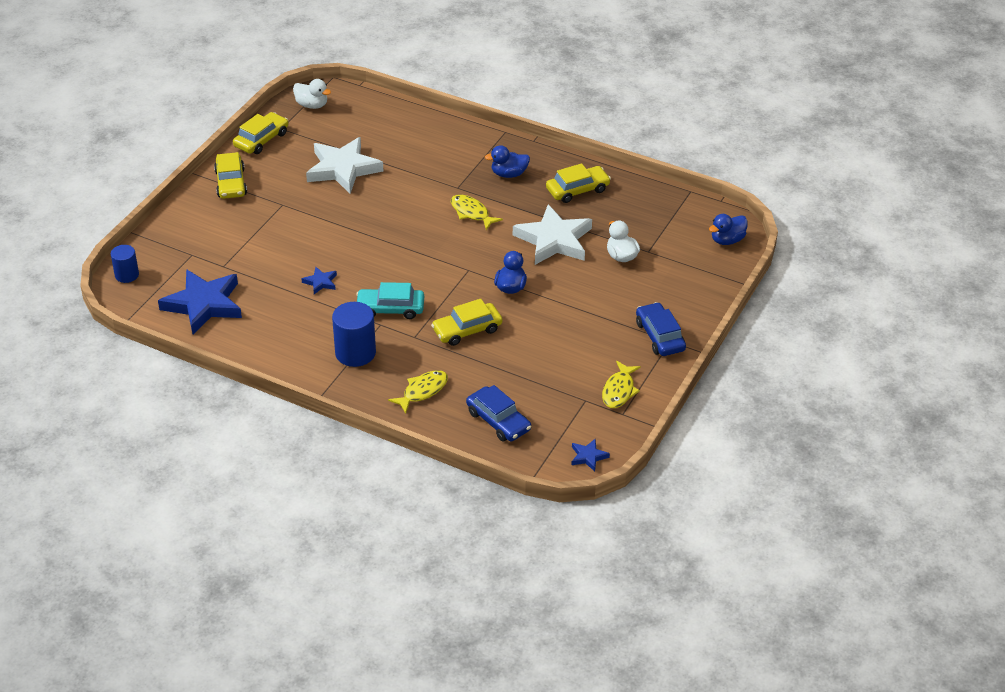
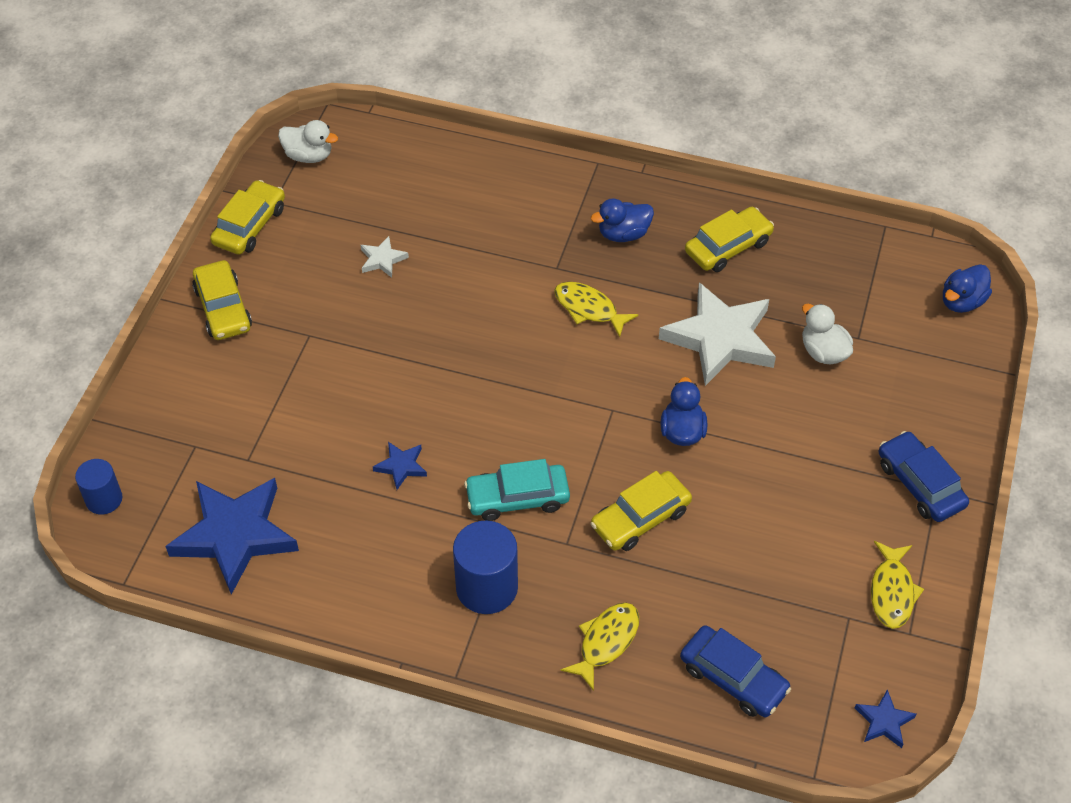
camera: 10 degrees left, 10 degrees up
(343, 169) = (382, 259): white star -> white star, size x0.44

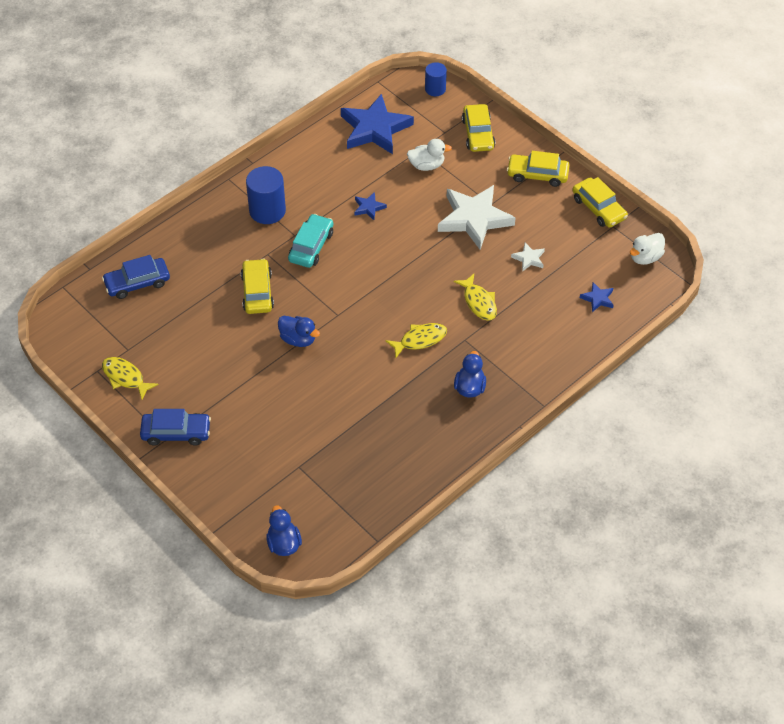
camera: 120 degrees right, 0 degrees up
(606, 642) = (199, 243): yellow fish -> yellow fish (479, 302)
(720, 338) = (350, 393): white star -> white star (474, 219)
(728, 247) = (420, 438): yellow car -> yellow car (478, 134)
(823, 352) = (301, 441): white duck -> white duck (426, 165)
(884, 721) = (63, 330): blue star -> blue star (597, 298)

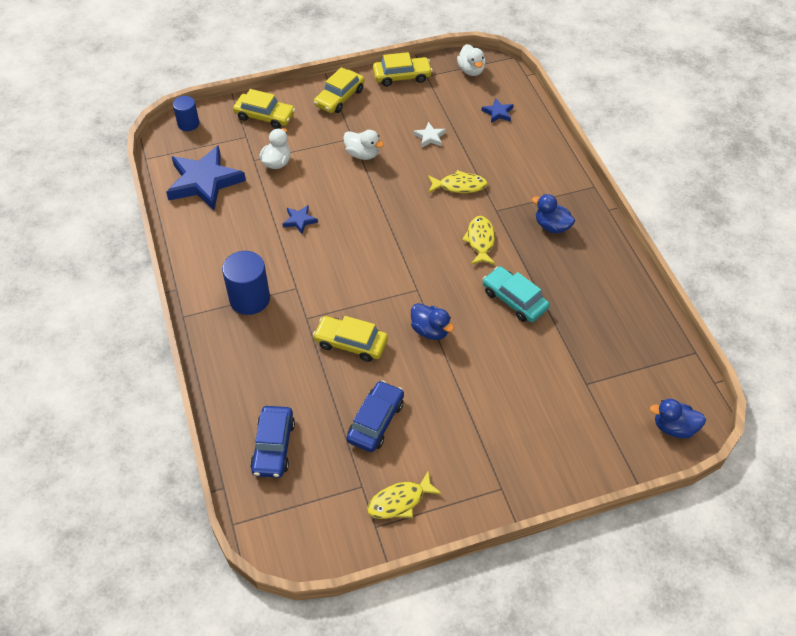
camera: 65 degrees left, 0 degrees up
(176, 433) = (498, 476): blue car -> blue car (376, 421)
(298, 339) = (430, 330): blue duck -> blue duck turned 75 degrees clockwise
(311, 246) = (319, 280): turquoise car -> turquoise car (514, 300)
(474, 219) = (362, 154): white star -> white duck

